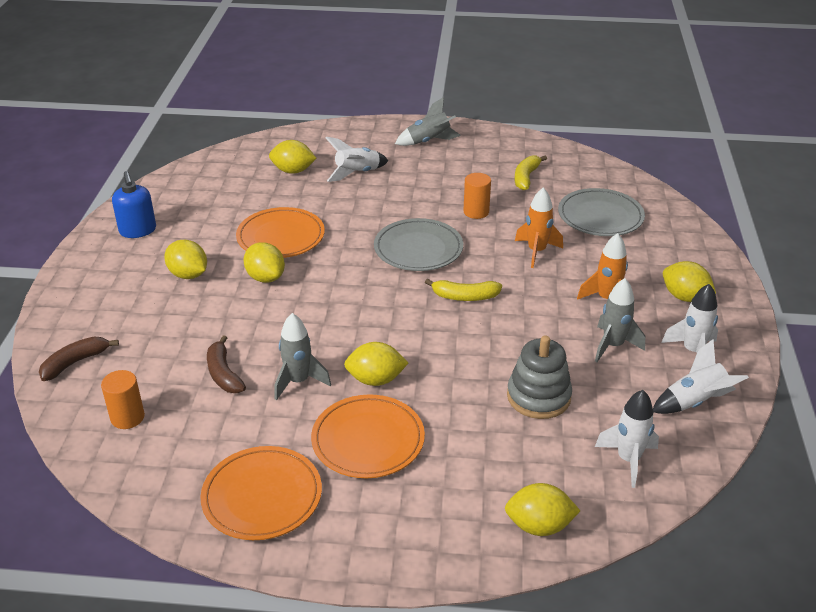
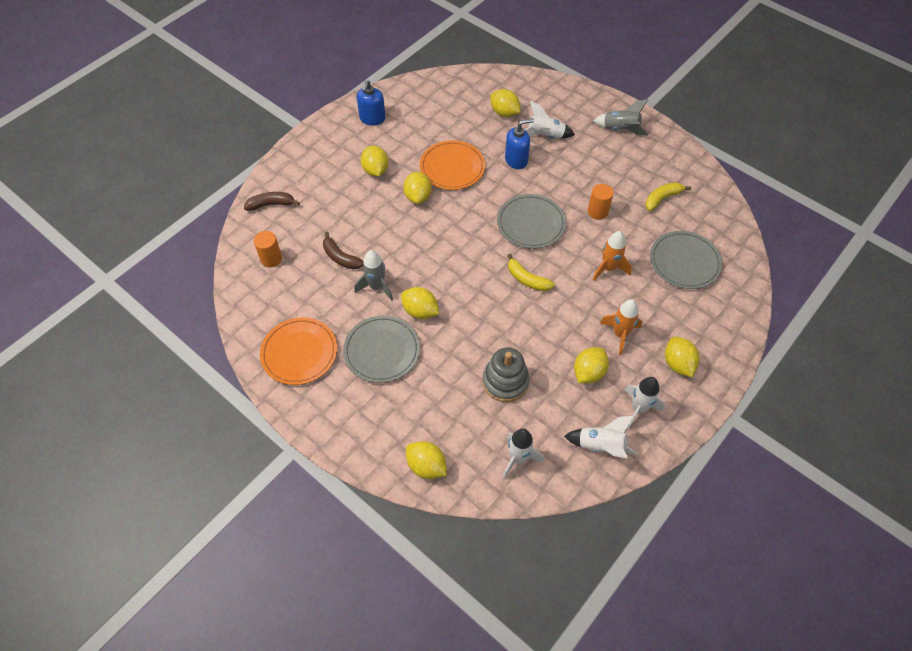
camera: 35 degrees right, 20 degrees up
(224, 374) = (341, 257): brown banana -> brown banana turned 60 degrees counterclockwise
(347, 203) = (516, 160): none -> blue soap dispenser
(368, 440) = (382, 351): orange plate -> grey plate
(613, 346) = (588, 372): grey rocket -> yellow lemon

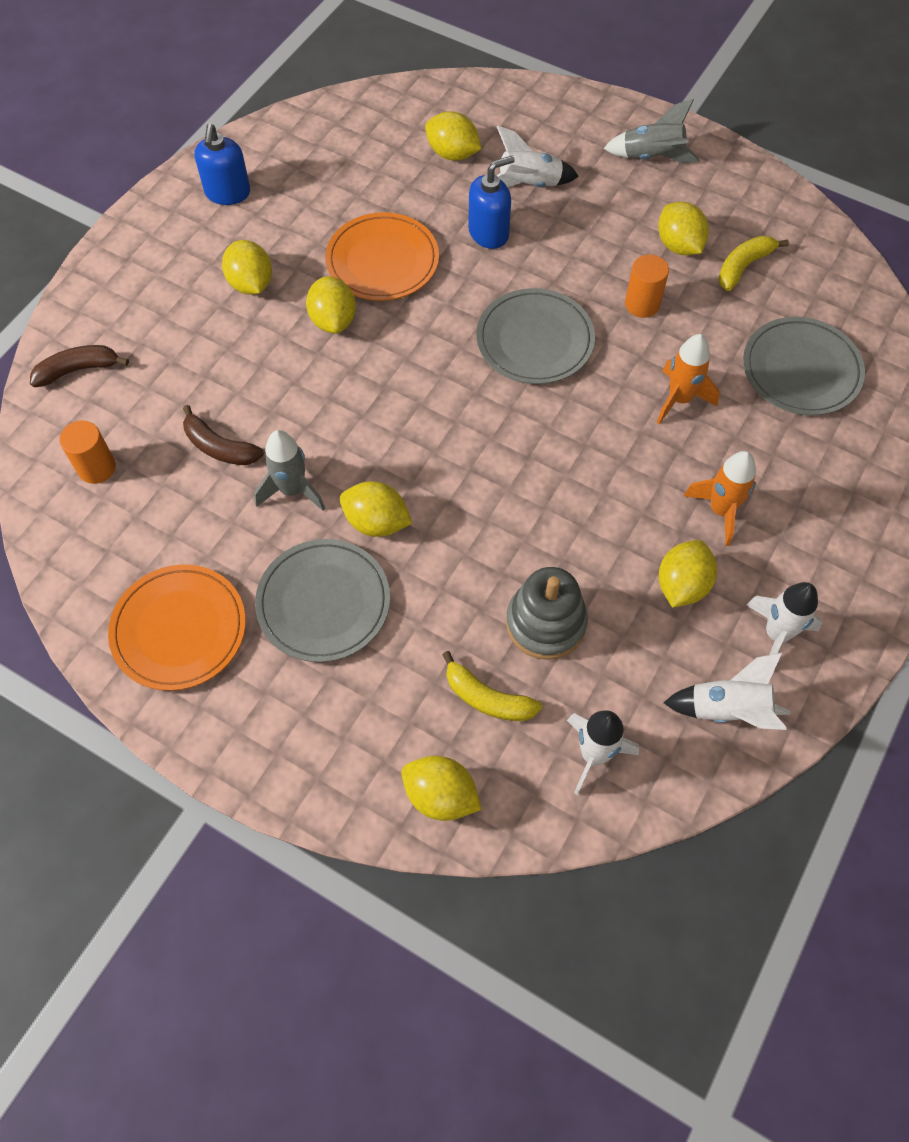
camera: 10 degrees left, 5 degrees up
(527, 279) = (547, 438): yellow banana -> yellow banana (487, 698)
(677, 364) = (825, 546): yellow lemon -> yellow lemon (678, 245)

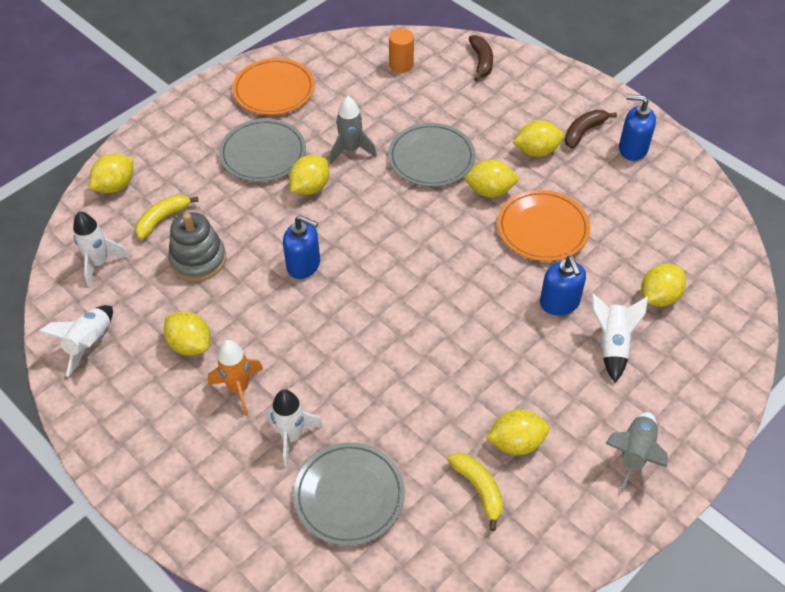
camera: 105 degrees right, 10 degrees down
(220, 447) = (397, 120): brown banana -> brown banana (584, 132)
(514, 493) = (304, 265): none -> blue soap dispenser
(535, 340) = (437, 308): grey plate -> grey plate (431, 158)
(642, 304) = (455, 393): orange cylinder -> none
(679, 399) = (349, 392): orange rocket -> none
(776, 634) = (126, 391): white rocket -> white rocket (292, 436)

